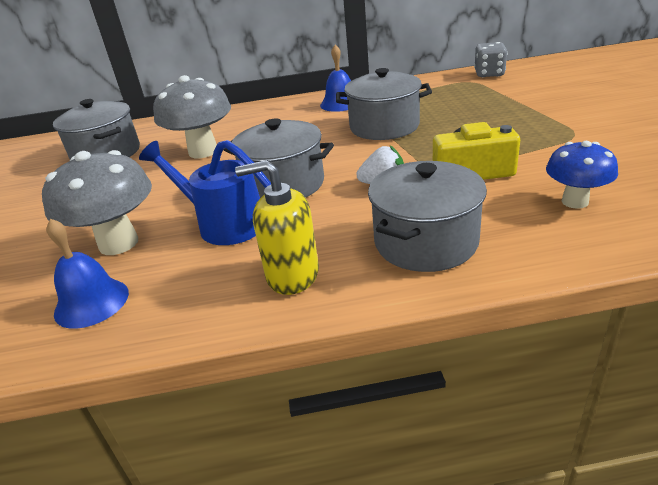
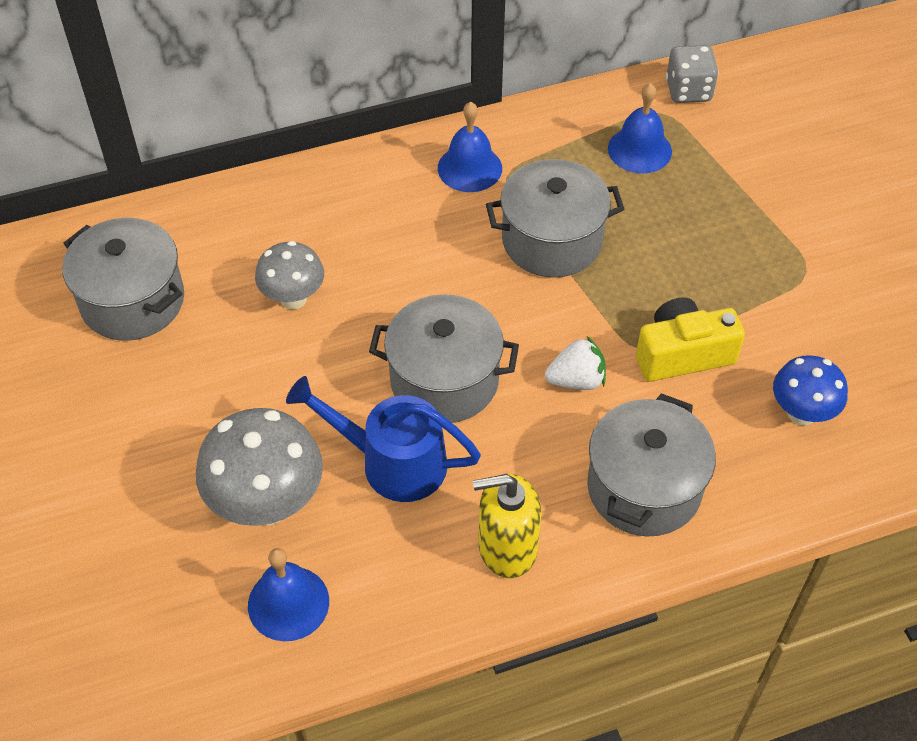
camera: 15 degrees left, 20 degrees up
(203, 151) = (293, 298): grey mushroom -> grey mushroom, size x0.62
(453, 93) = (639, 150): none -> blue bell

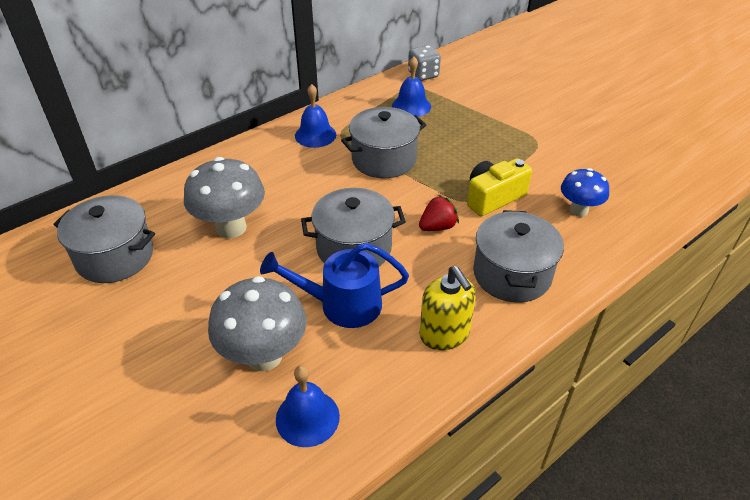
camera: 20 degrees left, 10 degrees down
(293, 298) = (231, 228): grey mushroom -> grey mushroom, size x1.61
(507, 547) = (444, 334): yellow soap dispenser -> yellow soap dispenser turned 90 degrees counterclockwise
(576, 380) = (437, 227): white strawberry -> red strawberry

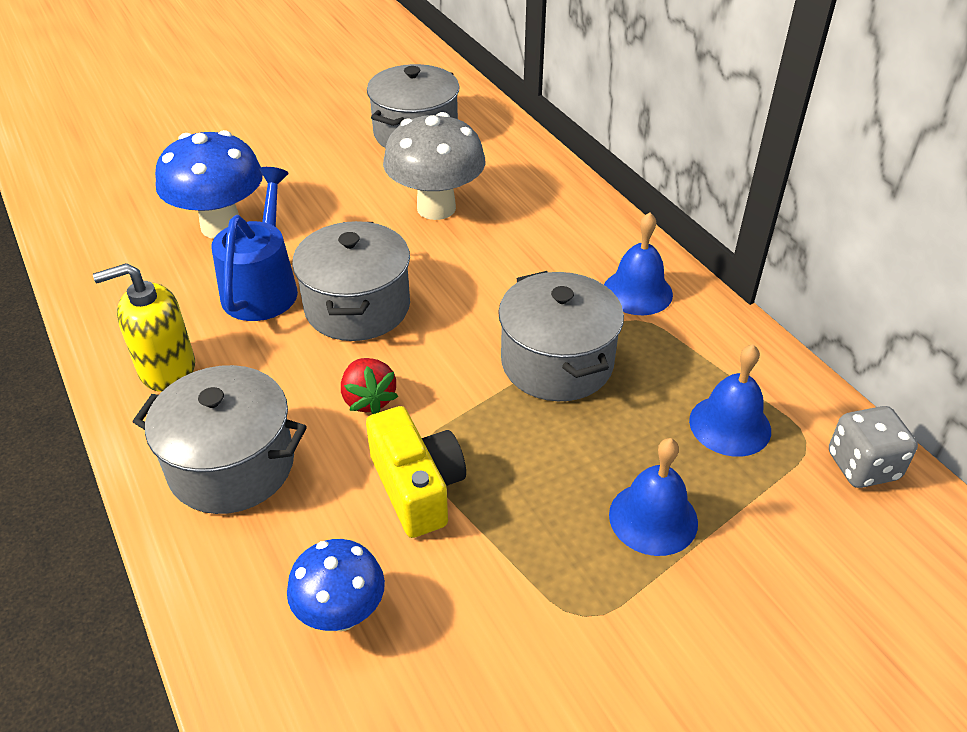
camera: 100 degrees right, 0 degrees up
(264, 356) = (221, 226): grey mushroom -> blue mushroom
(307, 417) = (126, 250): blue bell -> blue bell (653, 518)

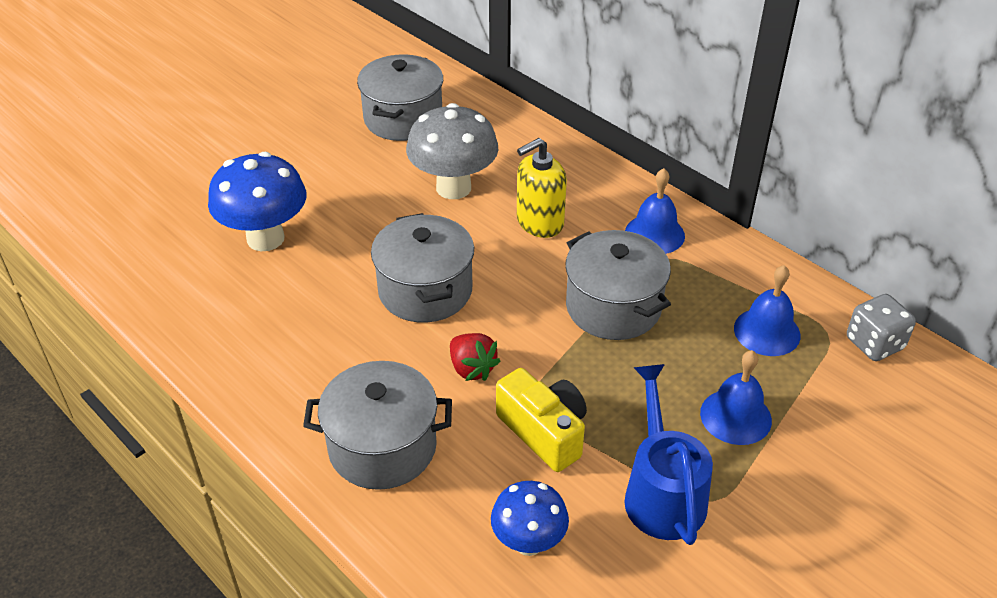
camera: 15 degrees left, 0 degrees up
(167, 369) = (283, 377): yellow soap dispenser -> yellow soap dispenser (539, 222)
(263, 286) = (332, 287): blue watering can -> blue watering can (662, 492)

